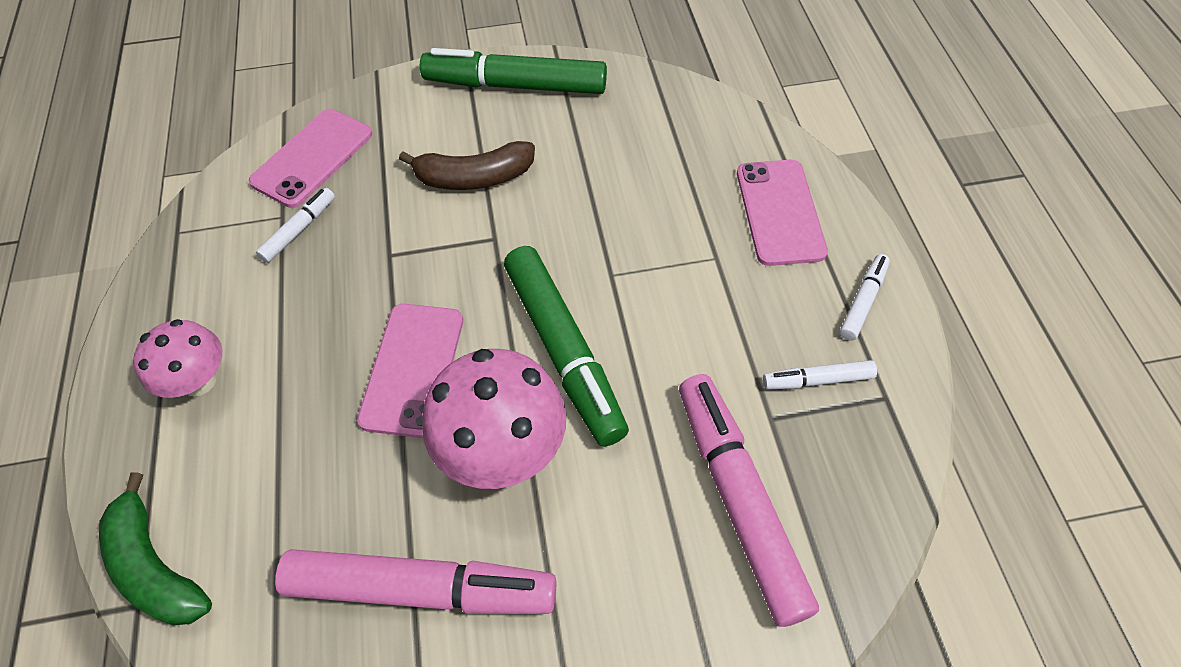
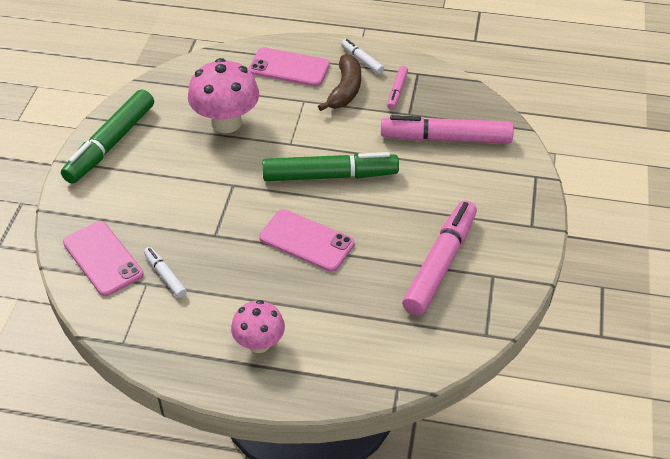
camera: 70 degrees left, 10 degrees down
(156, 566) = (378, 376): green banana -> none
(474, 177) = (178, 182): brown banana -> brown banana (345, 90)
(502, 450) = (378, 215): pink mushroom -> pink mushroom (226, 122)
(817, 380) = (397, 91): white marker -> pink marker

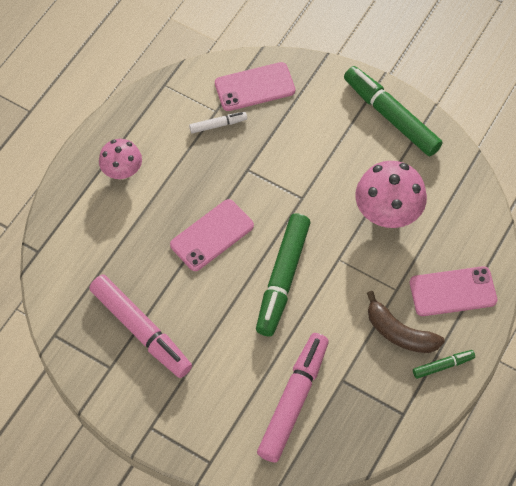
camera: 110 degrees right, 15 degrees up
(289, 68) = (453, 291): pink phone -> pink phone turned 45 degrees clockwise
(362, 60) = (443, 366): white marker -> green marker
(397, 91) = (380, 382): pink marker -> none

